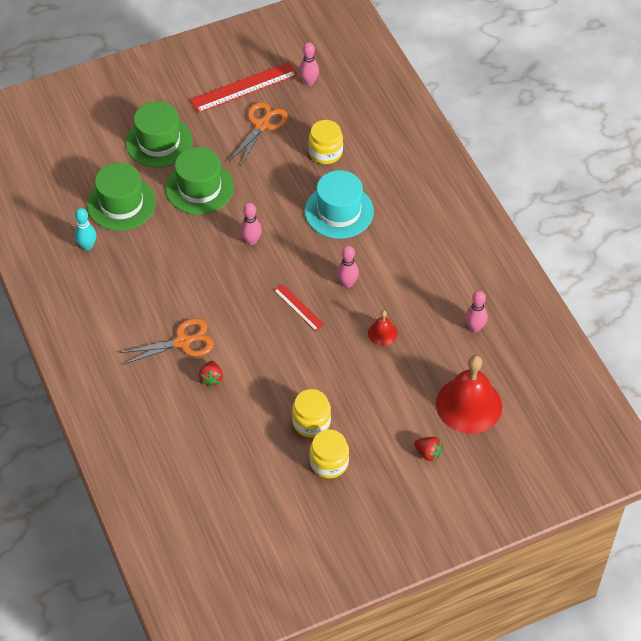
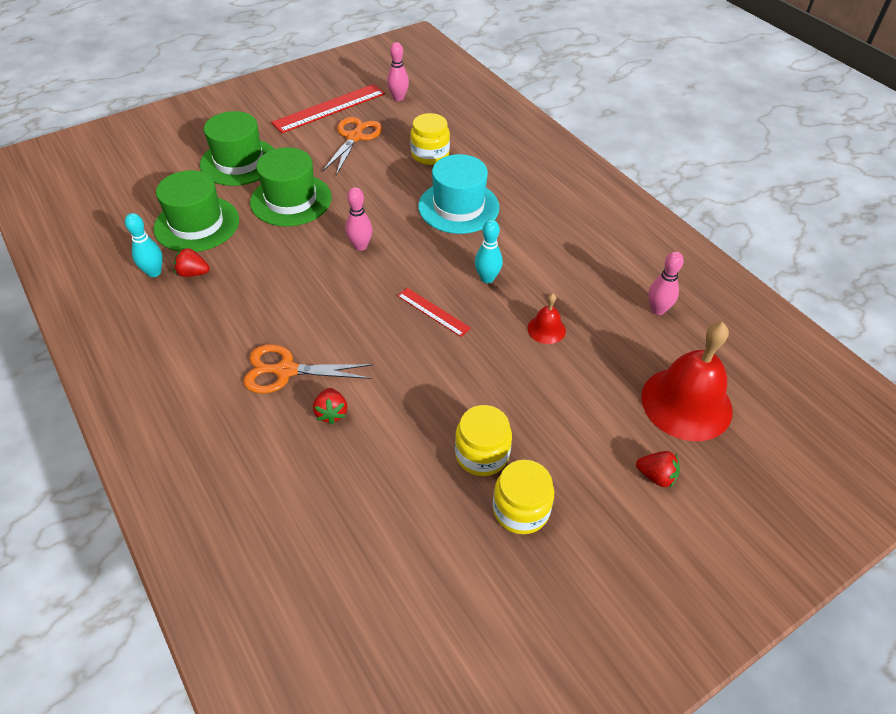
camera: 10 degrees left, 5 degrees down
(117, 250) = (193, 273): none -> red strawberry
(182, 342) = (286, 370): orange scissors -> orange scissors turned 150 degrees counterclockwise
(347, 283) = (487, 278): pink bowling pin -> turquoise bowling pin

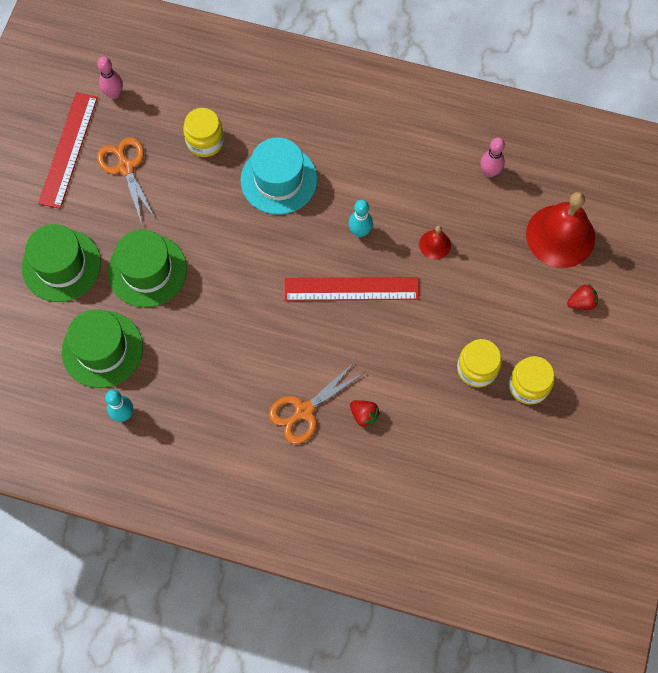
camera: 40 degrees left, 20 degrees up
(193, 273) = (153, 391): red strawberry -> none
(360, 246) = (245, 272): pink bowling pin -> none
(433, 312) = (351, 289): red ruler -> red ruler, size x1.84

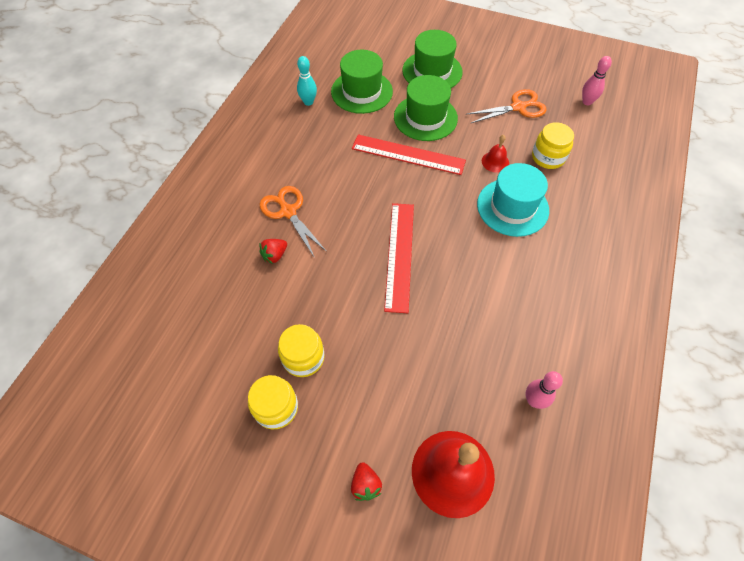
camera: 95 degrees right, 10 degrees down
(68, 149) = (531, 75): red ruler -> red ruler (408, 154)
(360, 232) = (459, 267): turquoise bowling pin -> none
(435, 244) = (444, 333): red bell -> red bell (495, 162)

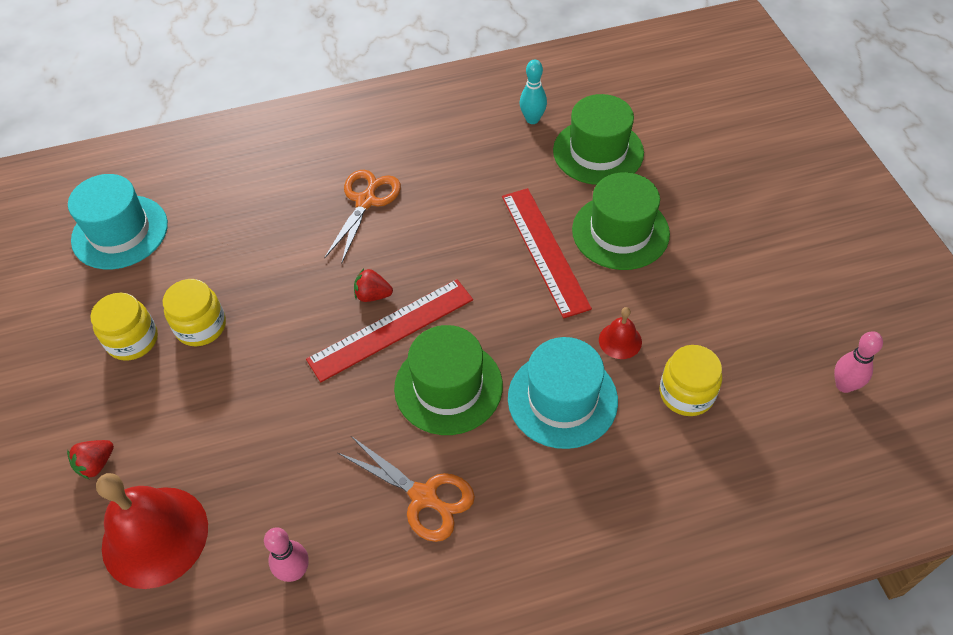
camera: 55 degrees right, 5 degrees down
(165, 367) = (120, 232): none -> turquoise hat
(275, 255) = (303, 226): red strawberry -> red strawberry (373, 295)
(432, 71) = (706, 192): green hat -> green hat (448, 387)
(518, 107) = (742, 313): orange scissors -> orange scissors (423, 497)

